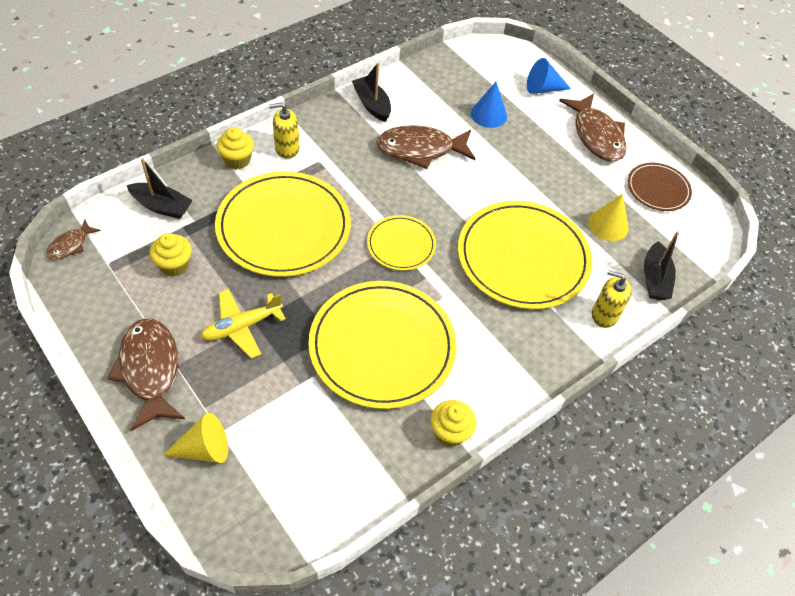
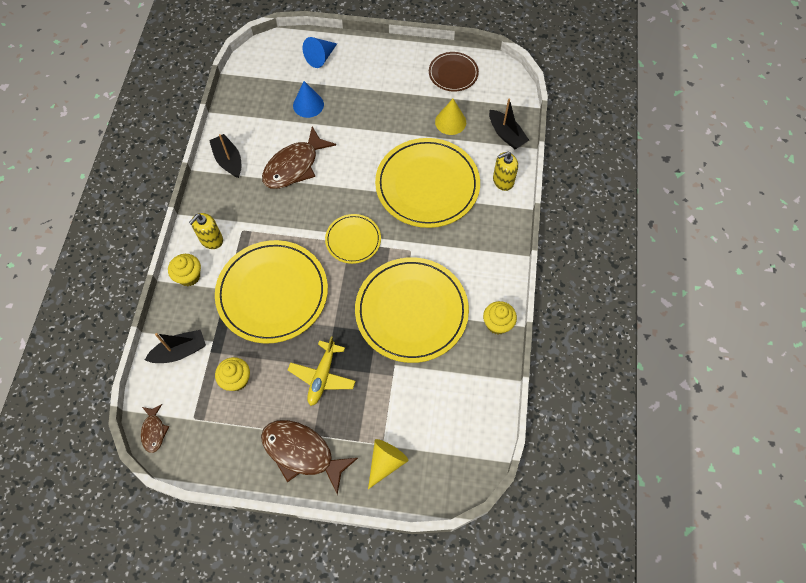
camera: 40 degrees left, 10 degrees up
(372, 104) = (228, 160): black boat -> black boat turned 45 degrees clockwise
(596, 135) = (385, 65): brown fish -> none

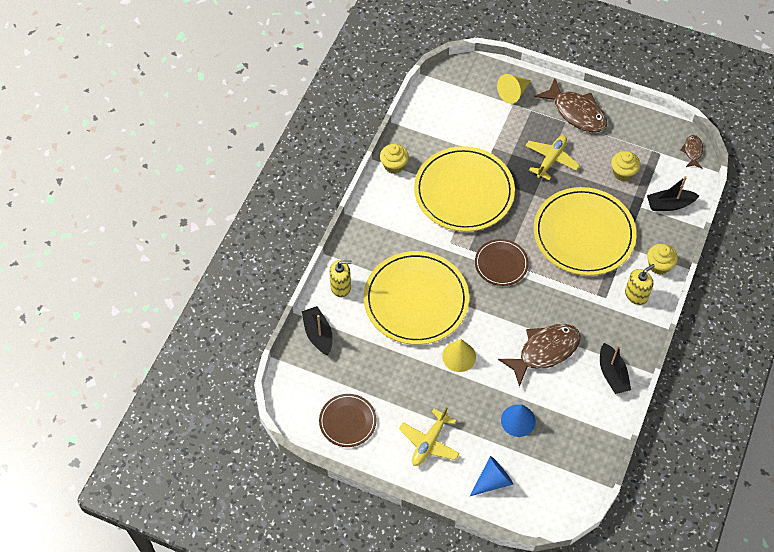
camera: 165 degrees left, 5 degrees down
(353, 240) = (501, 264): yellow plate -> brown plate
(380, 73) = (429, 442): none -> yellow plane
(450, 122) = (370, 362): yellow cone -> yellow cone (459, 356)

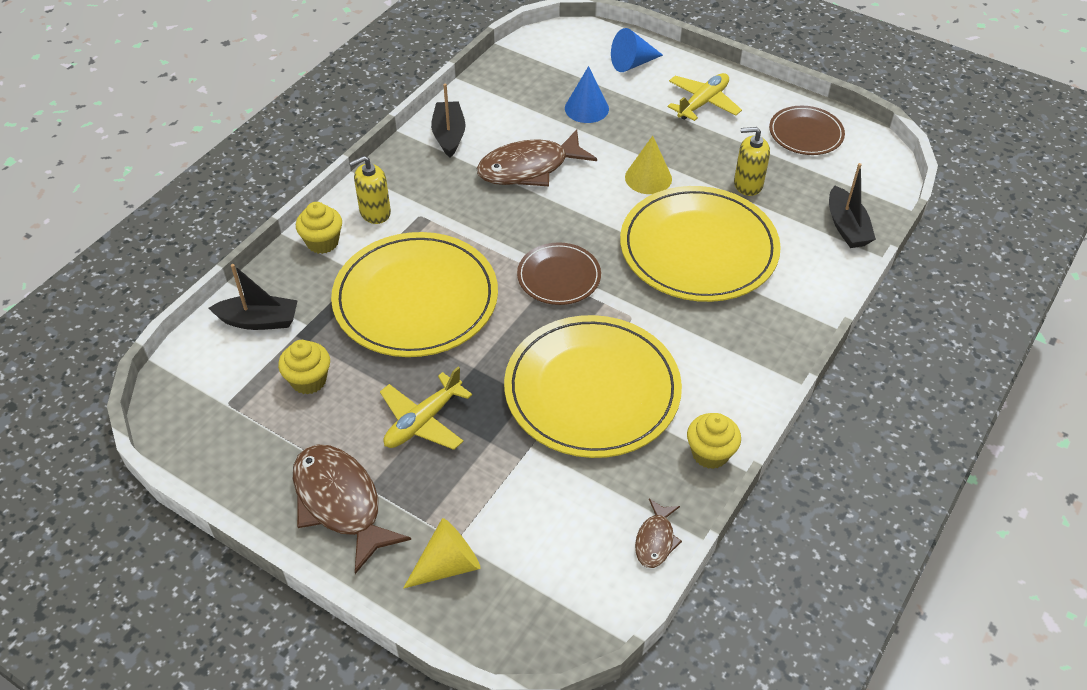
camera: 170 degrees left, 10 degrees down
(341, 287) = (812, 280): yellow soap dispenser -> yellow soap dispenser (748, 184)
(692, 151) = (170, 398): brown fish -> brown fish (655, 540)

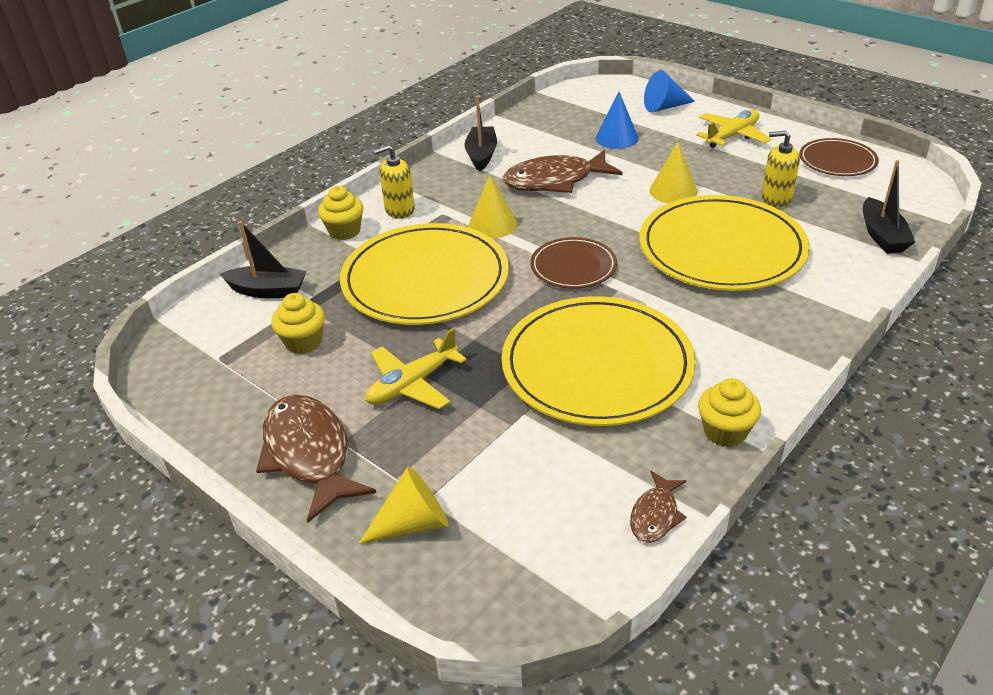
camera: 10 degrees right, 10 degrees down
(473, 227) = (492, 224): none -> yellow cone

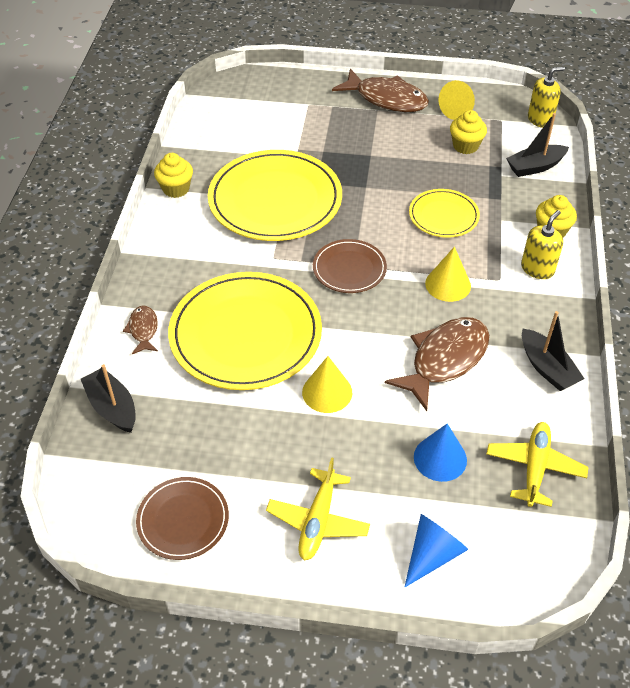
camera: 145 degrees right, 10 degrees up
(412, 384) = (373, 148): yellow plane -> yellow plane (534, 468)
(413, 523) = (305, 93): yellow cone -> yellow cone (459, 110)
(425, 279) = (443, 216): yellow plate -> yellow plate, size x0.52
(655, 515) = (192, 137): brown fish -> brown fish (143, 330)
(776, 198) = (225, 422): yellow soap dispenser -> yellow soap dispenser (540, 119)

